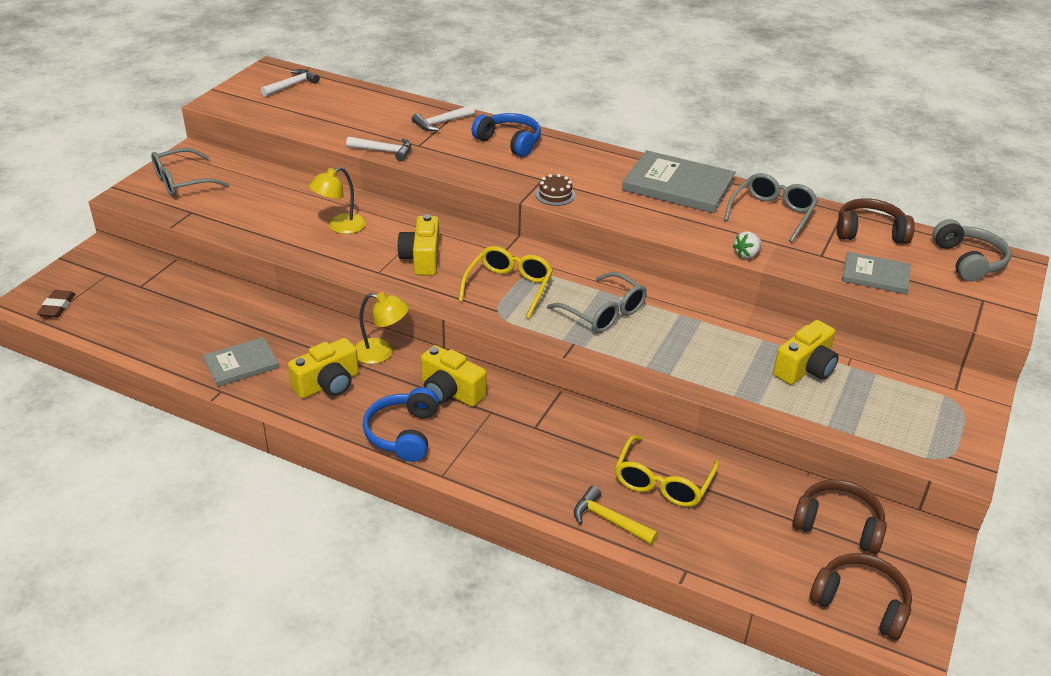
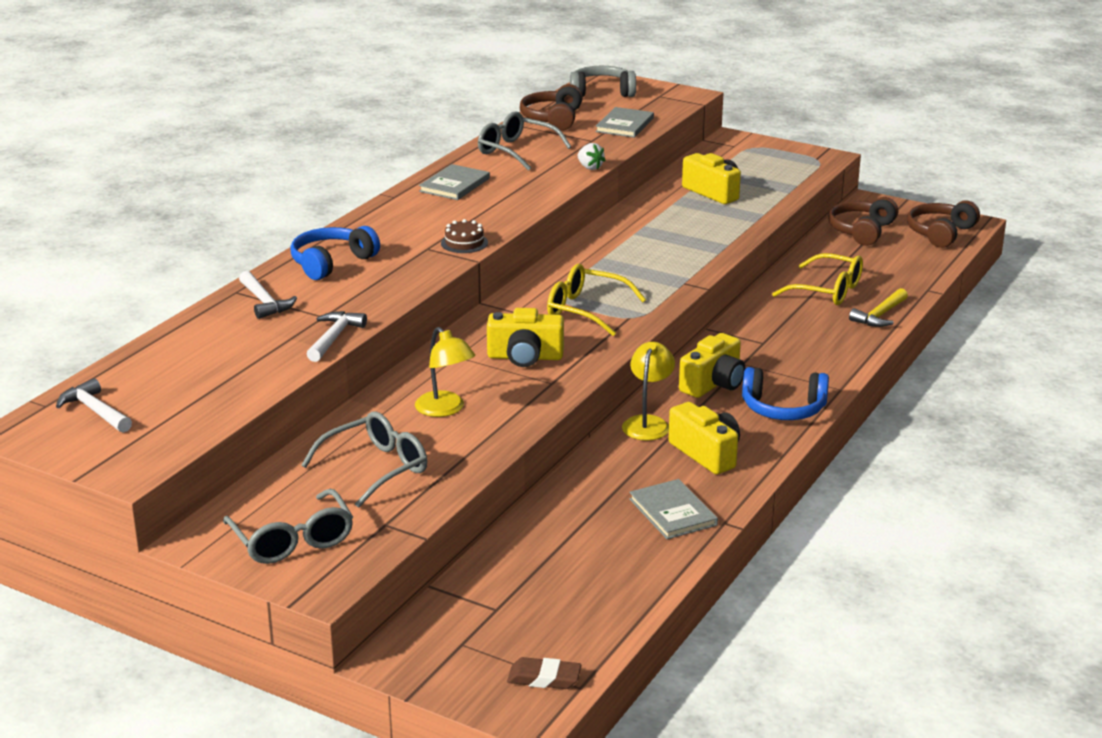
camera: 85 degrees left, 10 degrees down
(604, 313) = (632, 266): grey glasses -> grey glasses (376, 468)
(678, 186) = (454, 185): grey book -> grey book, size x0.59

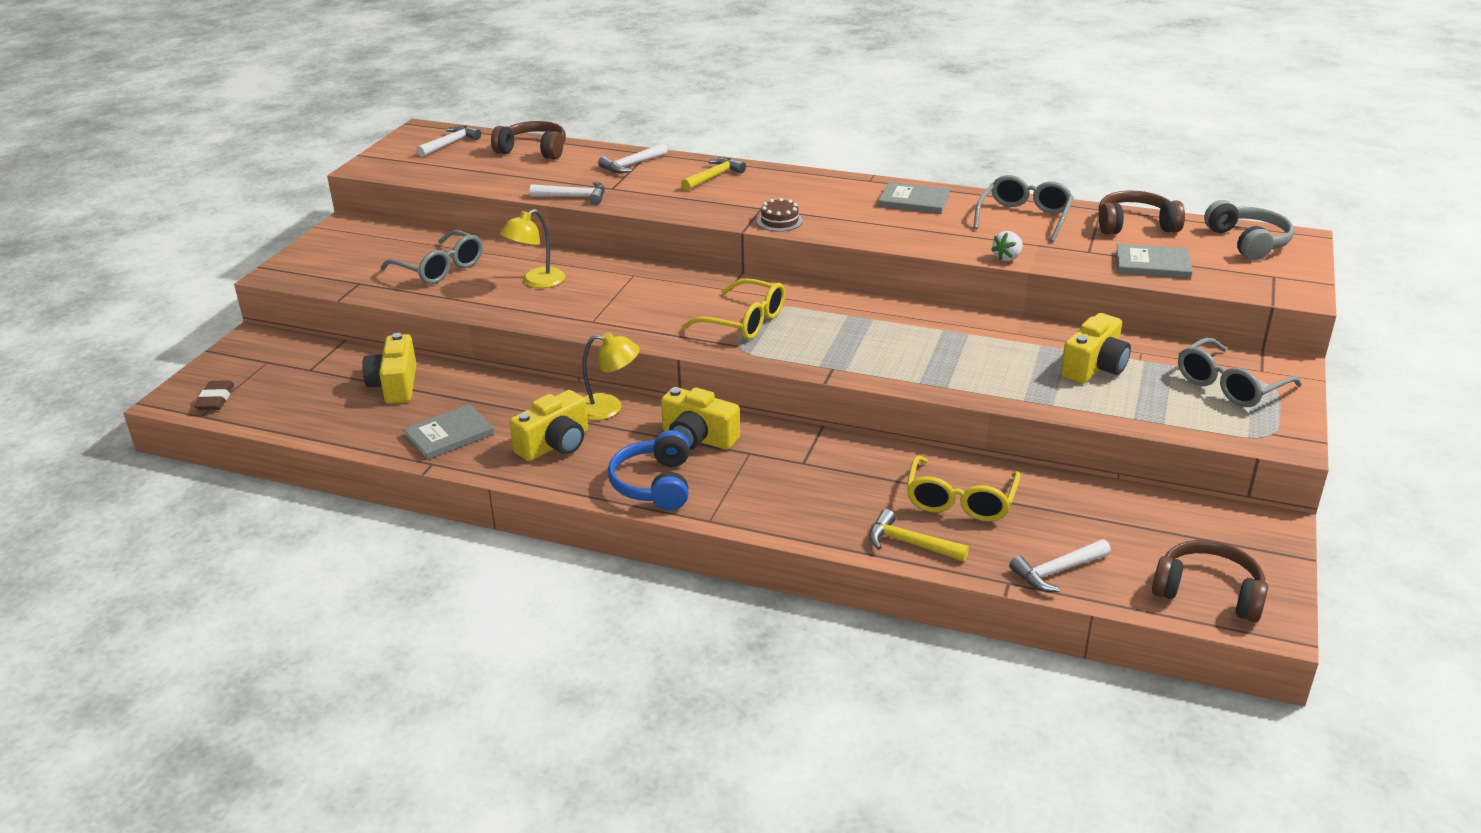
camera: 80 degrees right, 5 degrees up
(293, 540) = (340, 255): grey glasses -> grey glasses (1229, 385)
(331, 263) = (714, 177): blue headphones -> yellow hammer
(525, 357) = (638, 304): yellow camera -> yellow camera (395, 385)
(585, 310) = (745, 322): yellow glasses -> yellow glasses turned 105 degrees clockwise
(862, 231) = (1164, 521): brown headphones -> brown headphones (533, 150)
(916, 273) = (1056, 571): none -> white hammer

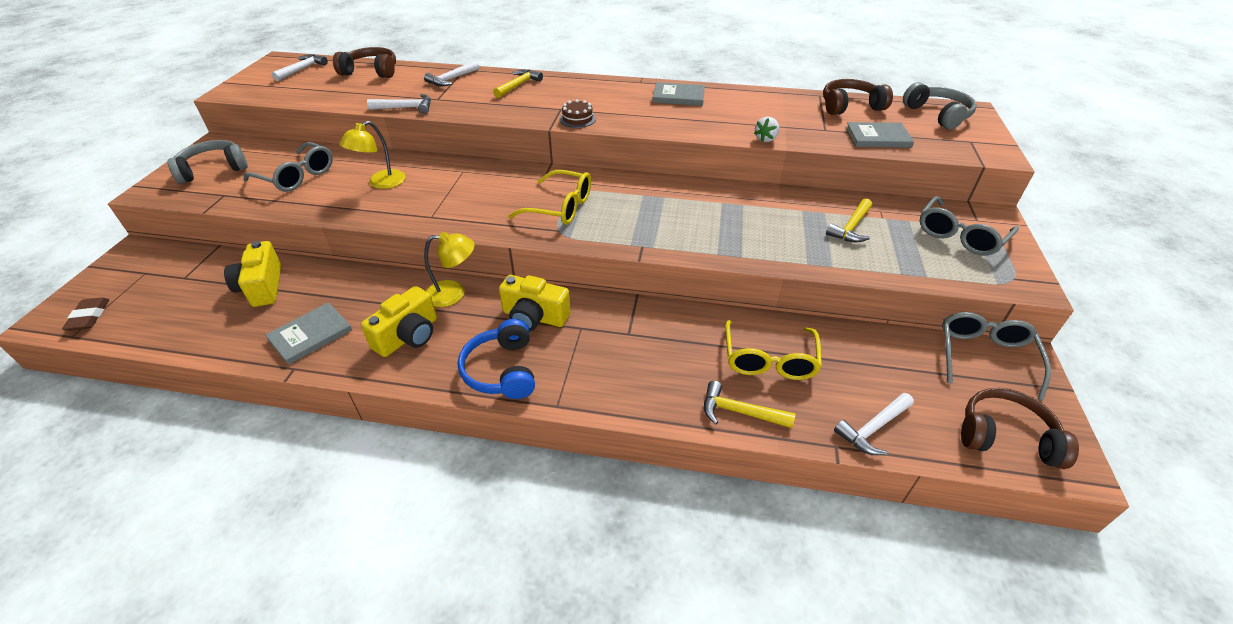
camera: 10 degrees left, 10 degrees up
(345, 255) = (213, 169): none -> grey headphones
(1024, 217) = (766, 105): grey glasses -> grey glasses (984, 356)
(1094, 367) = (851, 227): yellow camera -> yellow hammer

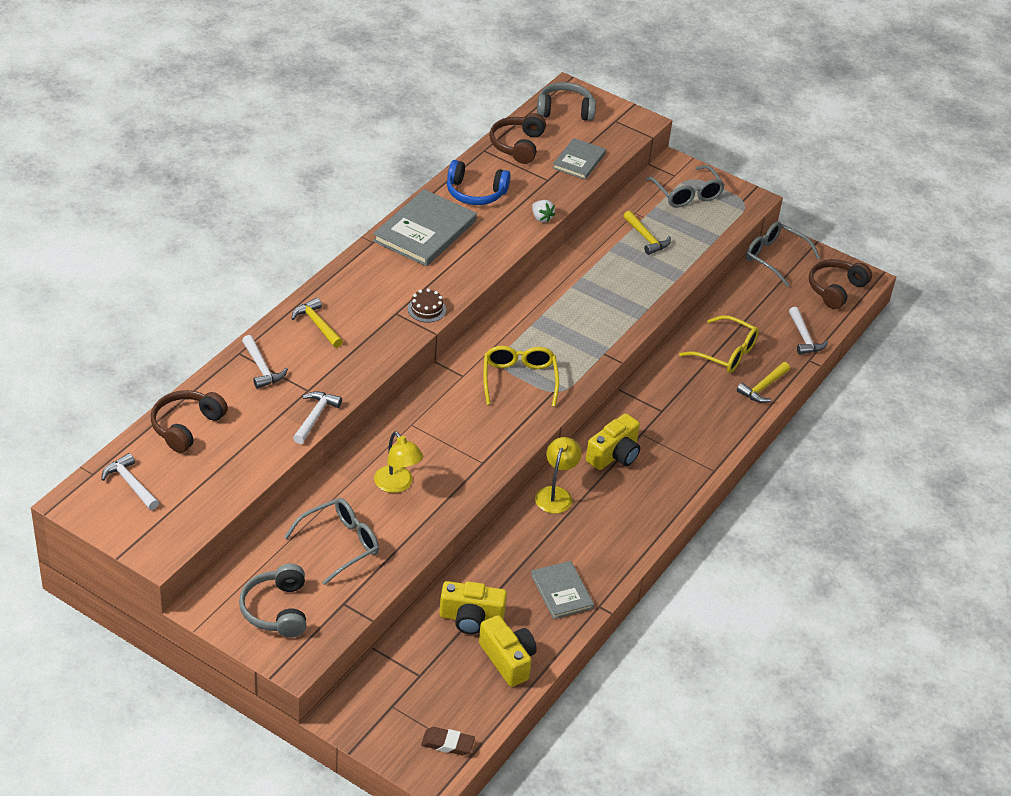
camera: 70 degrees left, 0 degrees up
(408, 336) = (596, 532): yellow camera -> yellow camera (508, 660)
(502, 370) = (665, 488): blue headphones -> blue headphones (475, 193)
(561, 207) = (519, 379): yellow glasses -> yellow glasses turned 45 degrees counterclockwise
(678, 96) = (425, 231): grey book -> grey book, size x1.70

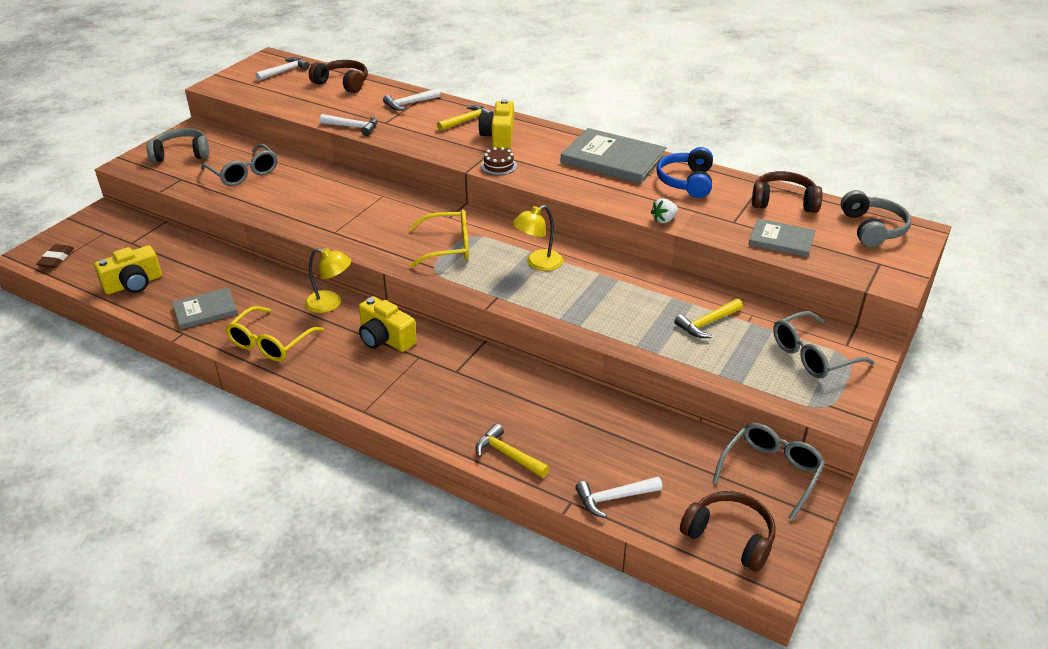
camera: 90 degrees right, 5 degrees down
(397, 485) = (308, 193): yellow lamp -> yellow lamp (538, 263)
(471, 618) = (185, 263): yellow camera -> yellow camera (499, 137)
(726, 353) = (563, 423): yellow glasses -> yellow glasses (270, 343)

